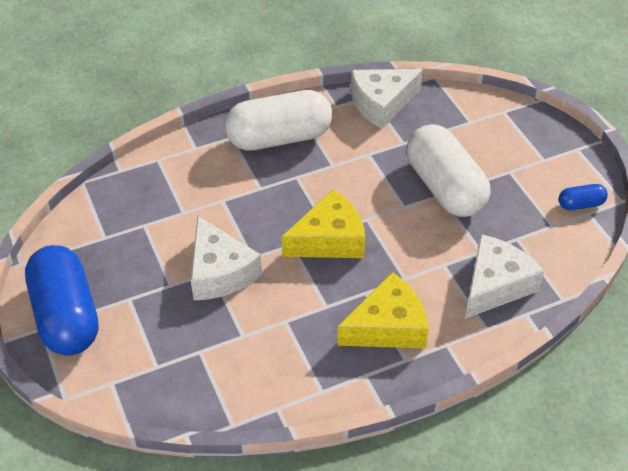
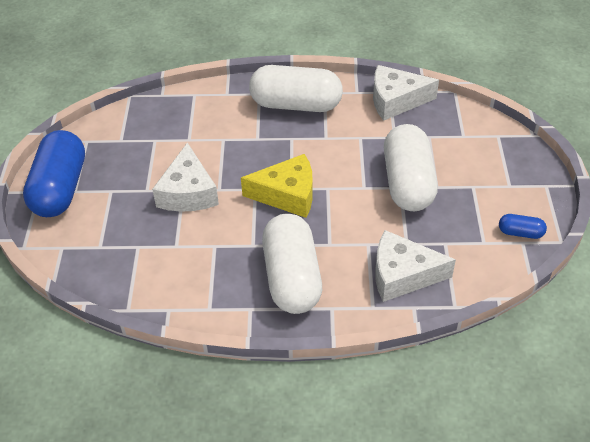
camera: 25 degrees right, 0 degrees up
(388, 326) = (292, 277): yellow cheese -> white capsule
(495, 285) = (402, 275): white cheese -> white cheese turned 150 degrees counterclockwise

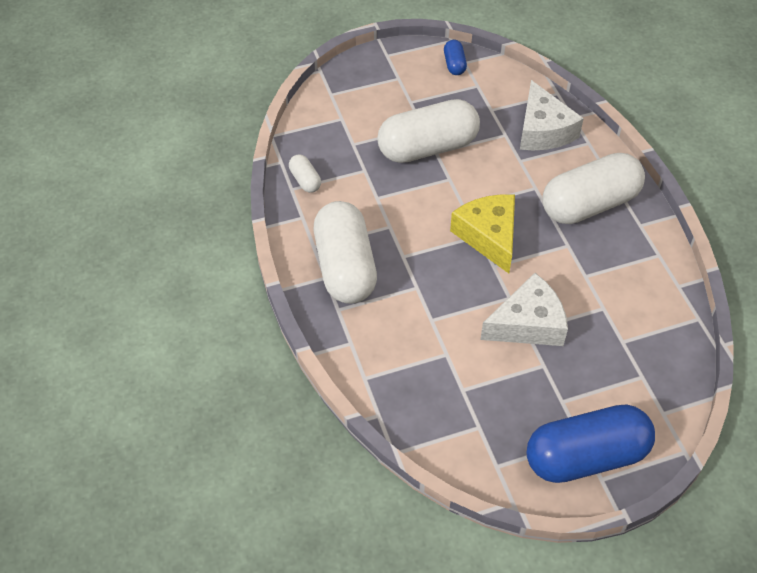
camera: 110 degrees left, 5 degrees up
(395, 100) = (305, 180): white cheese -> white capsule

